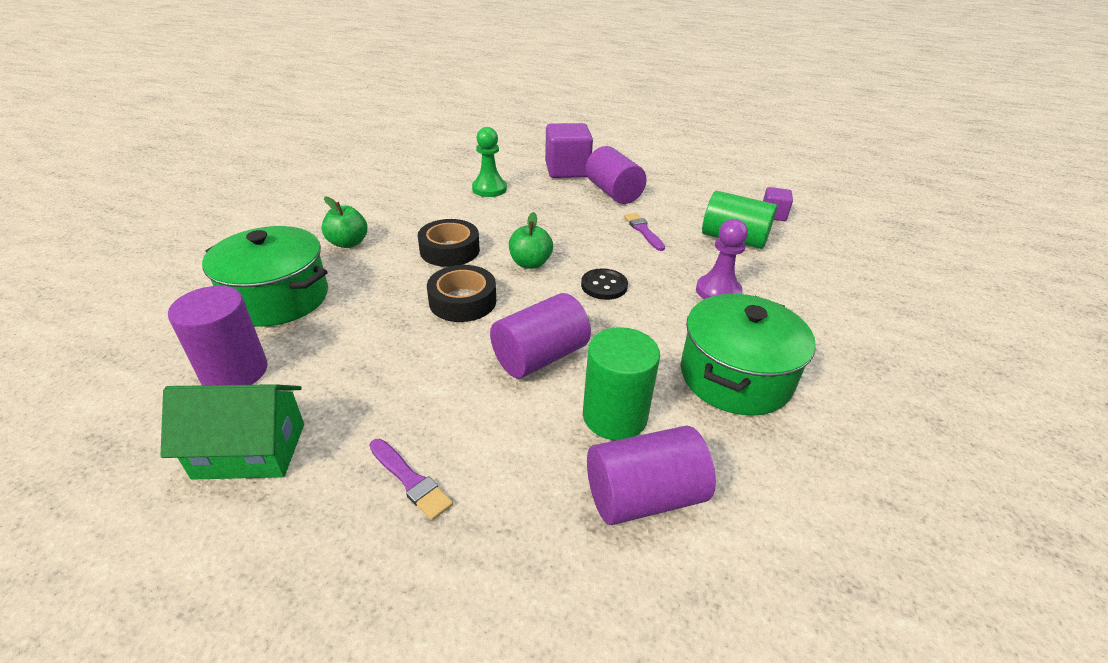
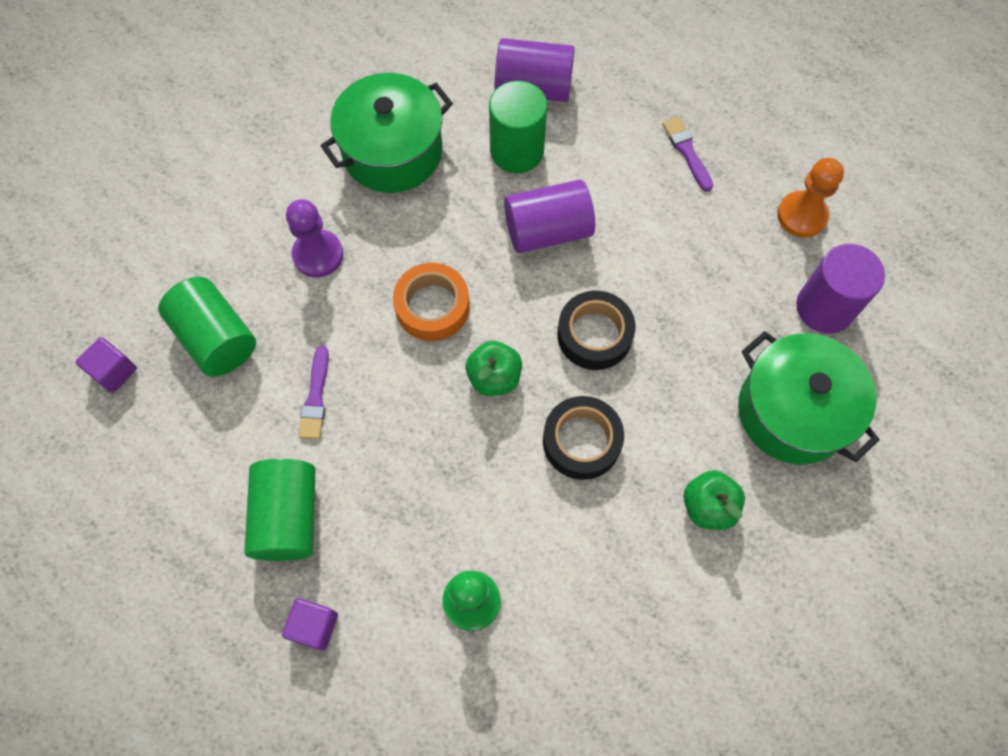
camera: 155 degrees left, 30 degrees up
(250, 450) = (801, 216): green house -> orange pawn
(567, 170) = (314, 626): purple cube -> purple cube, size x0.53
(604, 286) = (432, 307): black button -> orange tape
(613, 192) = (288, 517): purple cylinder -> green cylinder

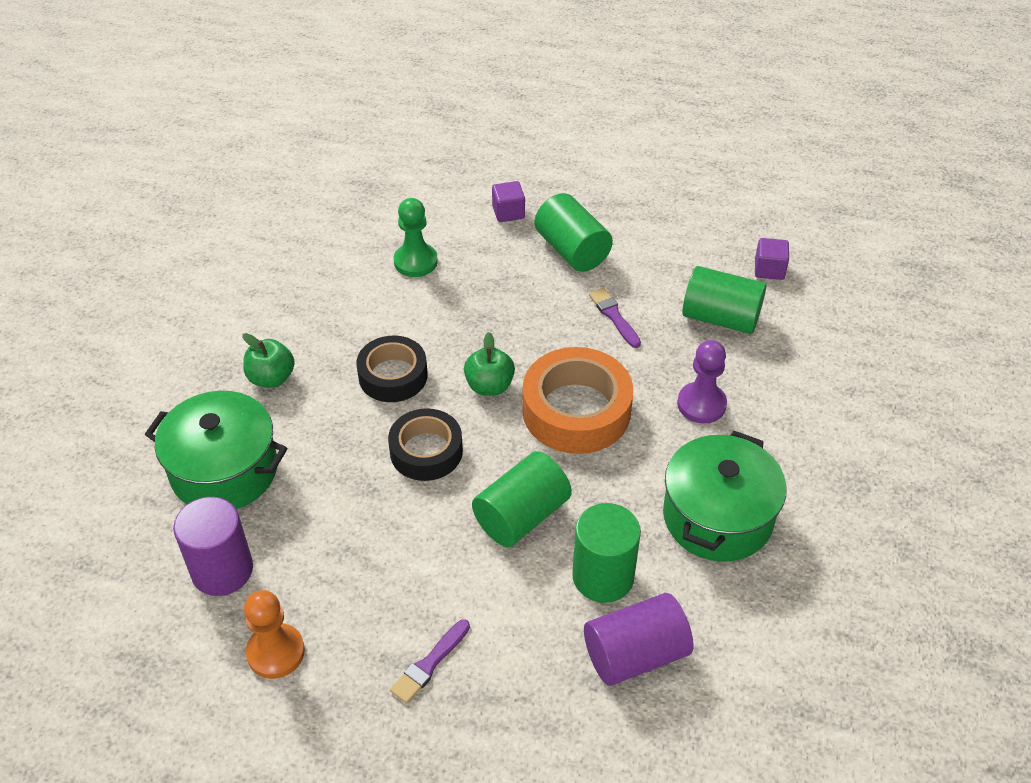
camera: 150 degrees right, 20 degrees down
(432, 307) = (576, 410): orange tape -> orange tape, size x1.53
(547, 230) = (521, 516): purple cylinder -> green cylinder
(687, 152) = (429, 664): purple brush -> purple brush turned 90 degrees clockwise

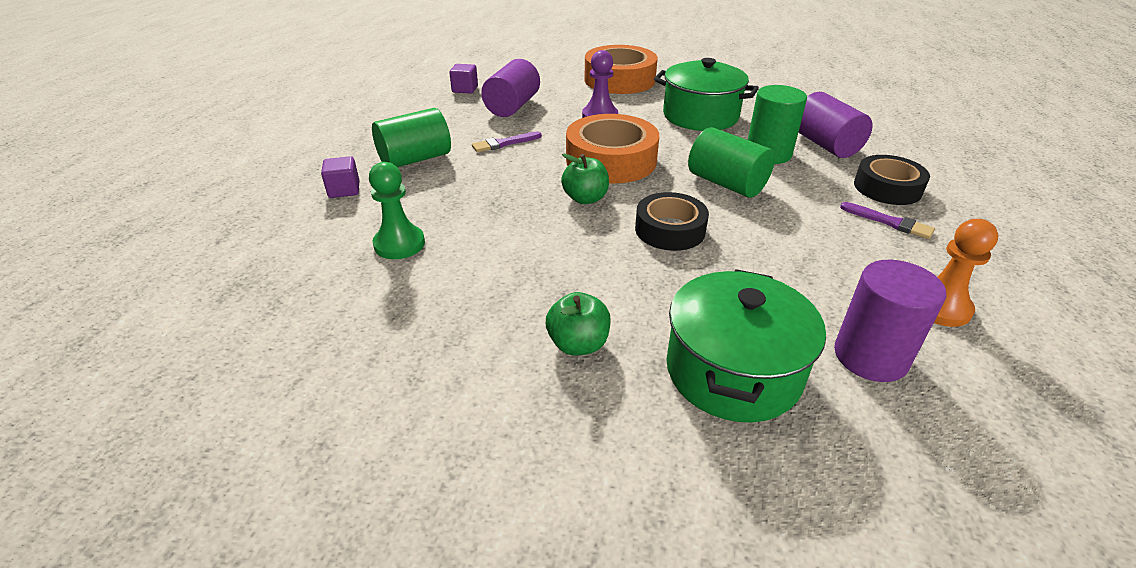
camera: 90 degrees left, 10 degrees down
(393, 376) = (573, 252): black tape -> black tape (887, 188)
(720, 318) = (512, 106): green cylinder -> purple cylinder
(840, 432) = (619, 80): none -> orange tape

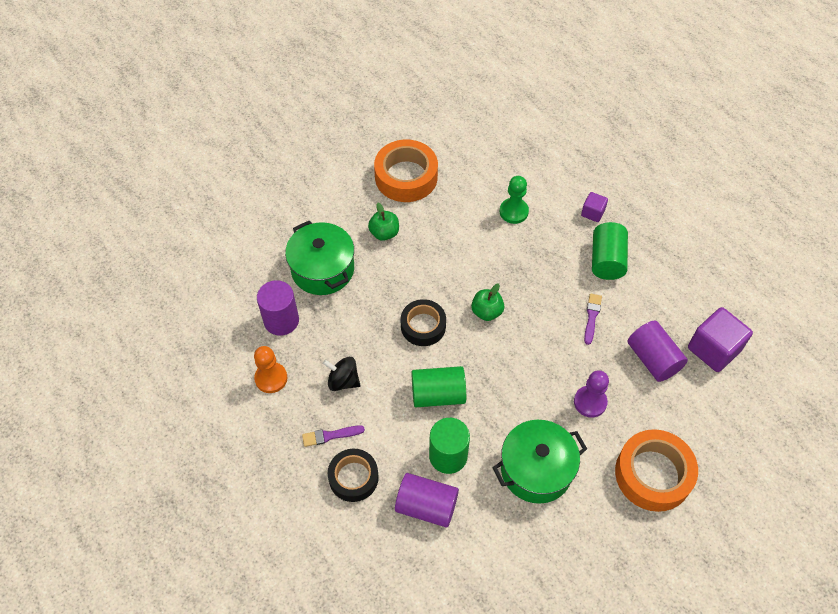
camera: 130 degrees right, 20 degrees up
(465, 89) = (713, 349): purple cube -> purple cube, size x1.89
(611, 160) = (518, 357): orange tape -> orange tape (406, 177)
(829, 248) = (343, 381): none -> black spinning top

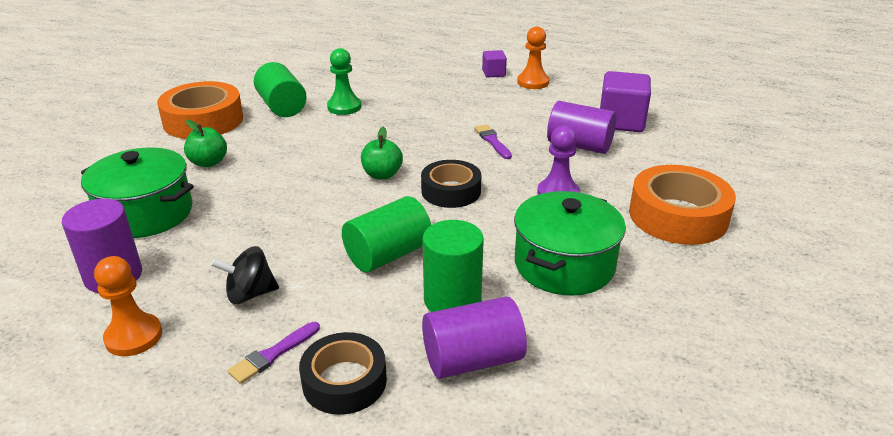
camera: 35 degrees left, 25 degrees down
(423, 326) = (318, 210): black tape -> black tape (451, 191)
(592, 213) = (422, 86): purple cube -> purple cube (493, 73)
(606, 260) = (466, 106): green cylinder -> green cylinder (282, 106)
(688, 256) = (533, 82): none -> orange pawn

